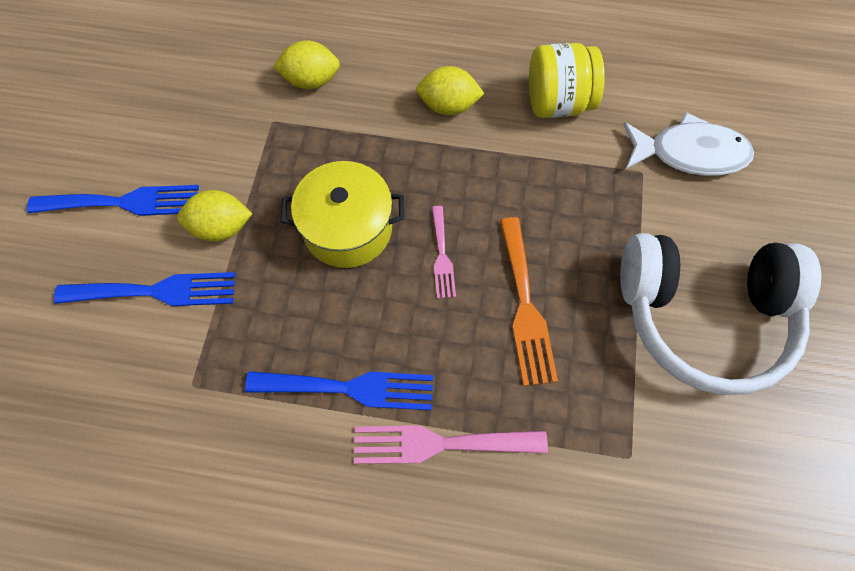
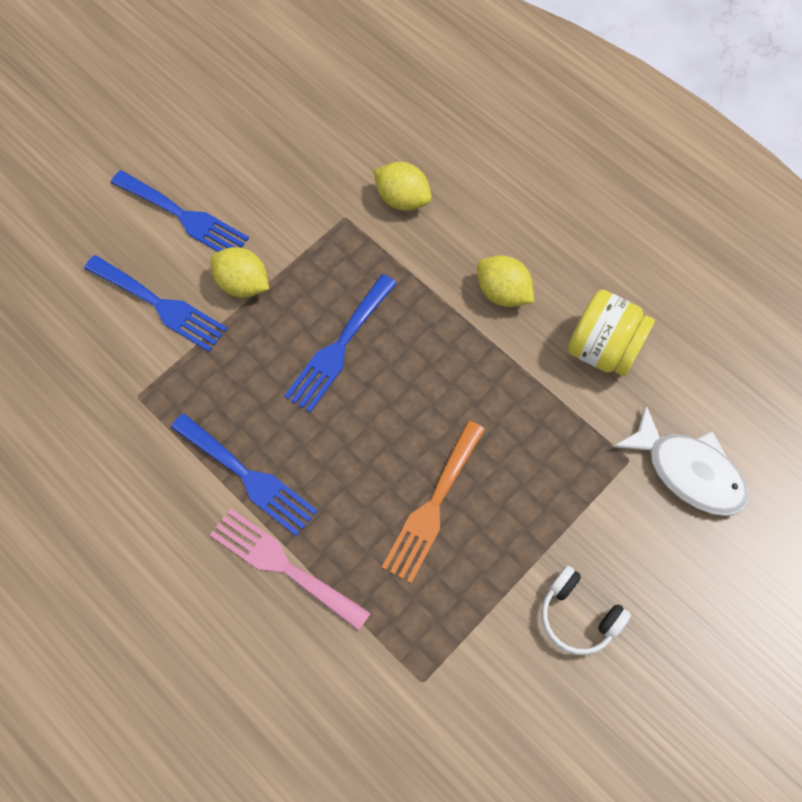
camera: 35 degrees right, 0 degrees up
(348, 228) = (339, 348): yellow pot -> blue fork
(442, 256) = (397, 420): pink fork -> none
(702, 316) = (578, 616): white headphones -> white headphones, size x0.46

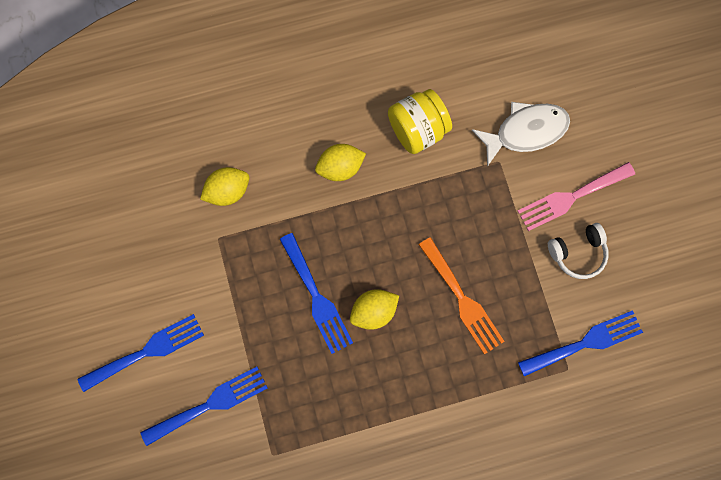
camera: 60 degrees left, 10 degrees up
(242, 284) = (228, 337): yellow lemon -> yellow lemon (373, 311)
(248, 477) = (376, 408): blue fork -> blue fork (585, 342)
(283, 565) = (449, 416): pink fork -> pink fork (571, 197)

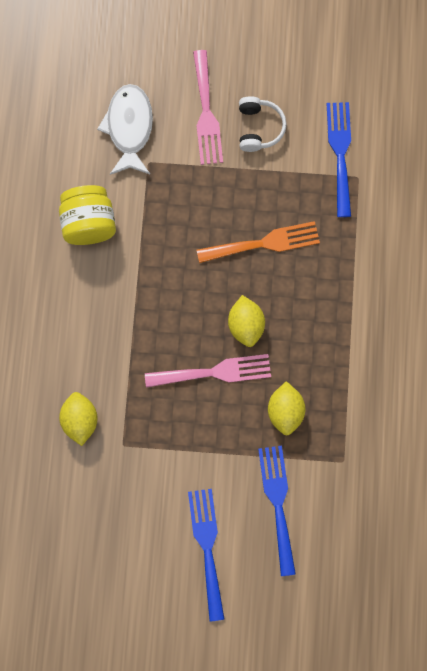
camera: 70 degrees left, 0 degrees up
(317, 298) = (214, 372): blue fork -> pink fork
(340, 168) = (98, 307): yellow lemon -> yellow lemon (285, 411)

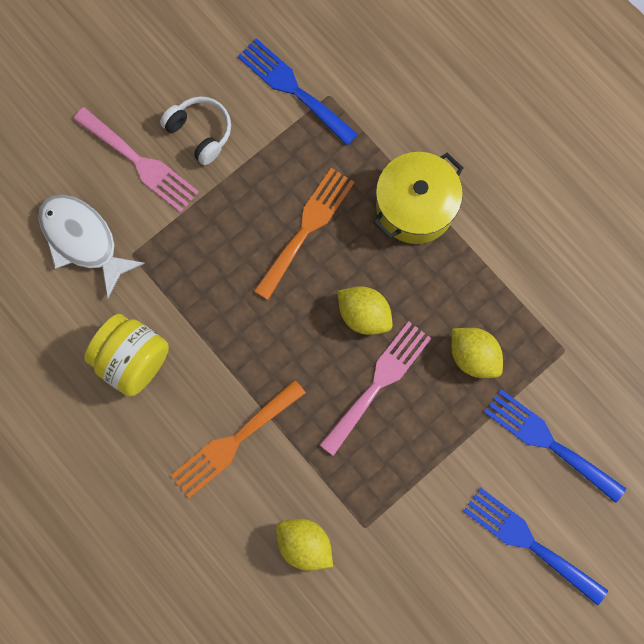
camera: 45 degrees left, 0 degrees up
(99, 324) = (233, 442): none -> orange fork
(341, 291) = (415, 207): none -> yellow pot

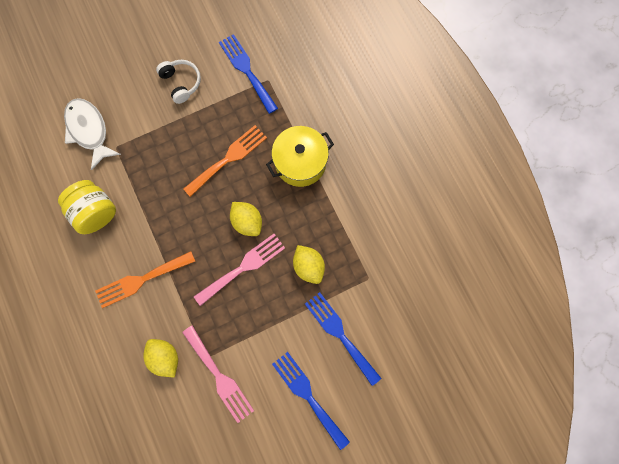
camera: 15 degrees right, 0 degrees up
(140, 163) = (139, 92): pink fork -> pink fork (219, 377)

